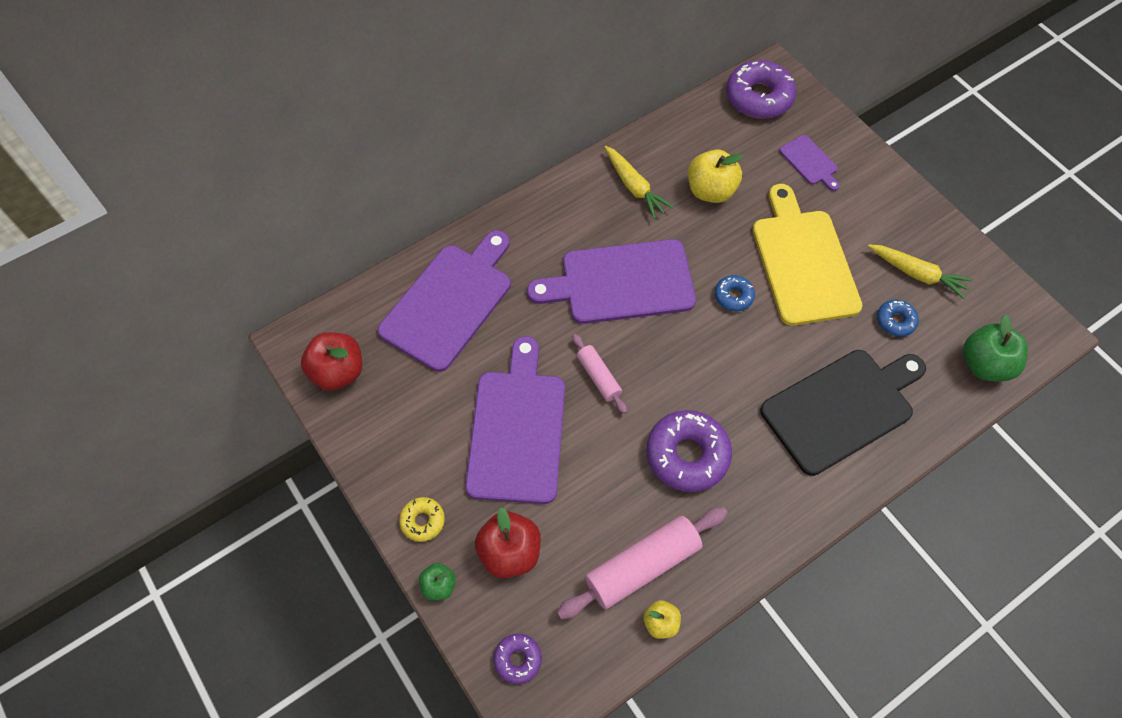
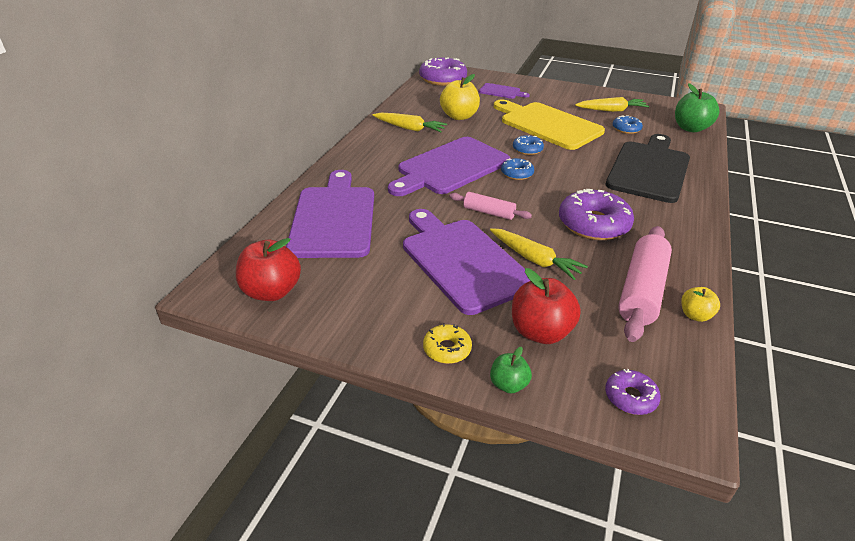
camera: 35 degrees left, 25 degrees down
(583, 467) = (534, 259): none -> yellow carrot
(682, 332) = (517, 173): none -> blue donut

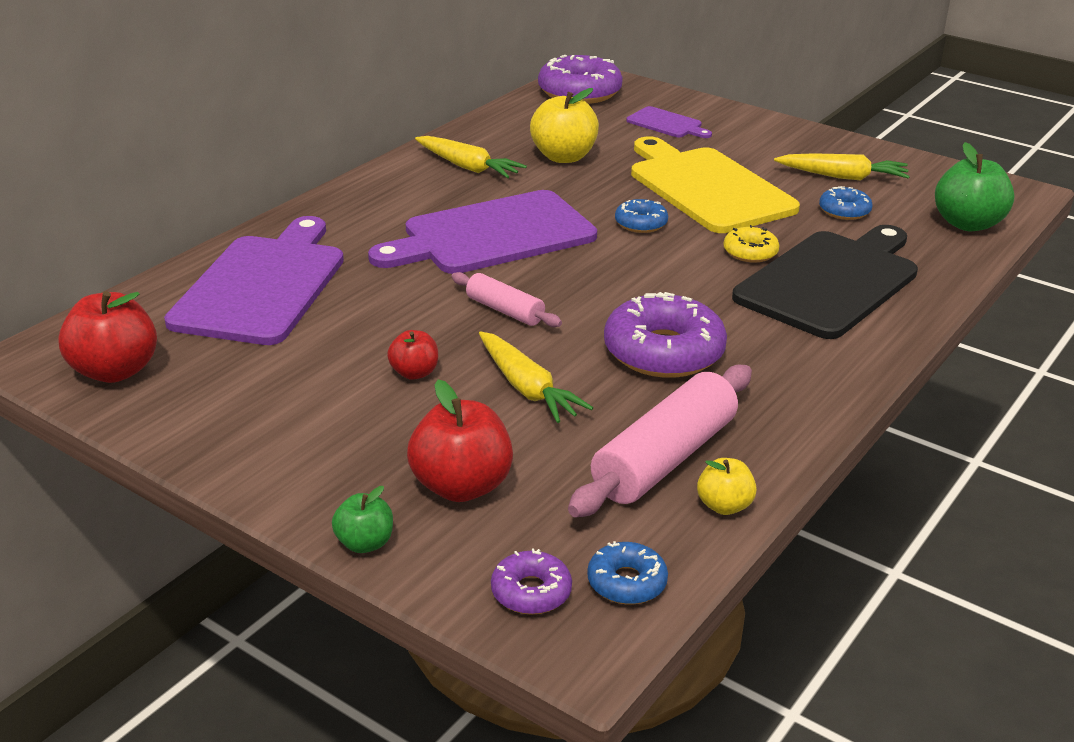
camera: 15 degrees right, 5 degrees down
(447, 349) = (309, 484): yellow donut -> yellow donut (750, 252)
(462, 261) = (414, 373): purple cutting board -> red apple
(517, 173) = (594, 259): blue donut -> blue donut (626, 582)

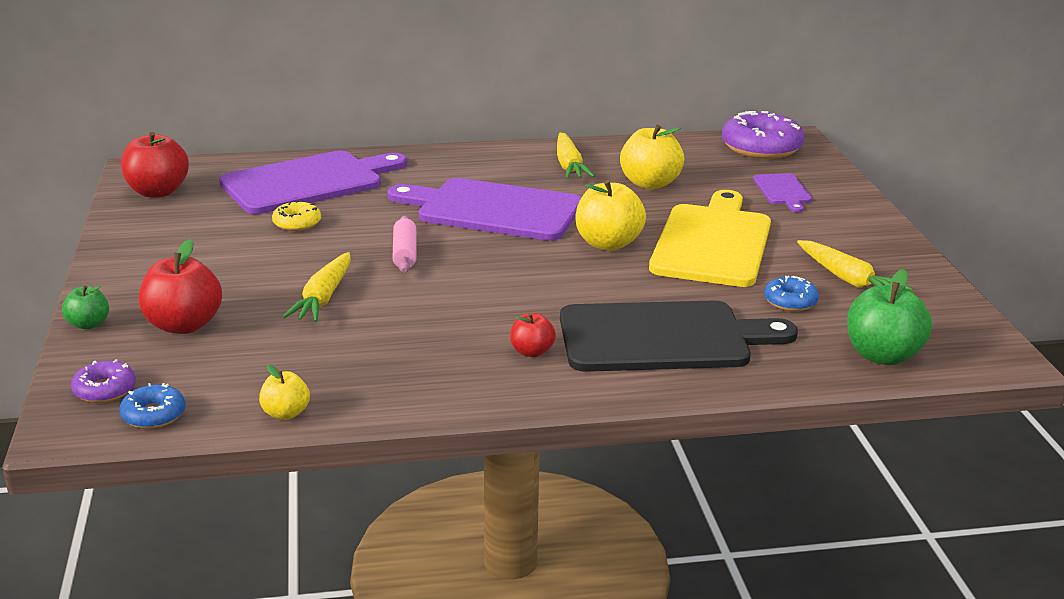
camera: 45 degrees right, 5 degrees down
(414, 373) = (284, 261): red apple -> red apple (532, 352)
(641, 223) = (608, 244): blue donut -> yellow apple
(663, 352) = (445, 320): purple donut -> none
(664, 459) = (311, 372): pink rolling pin -> none
(750, 252) = (645, 294): yellow donut -> yellow donut (297, 223)

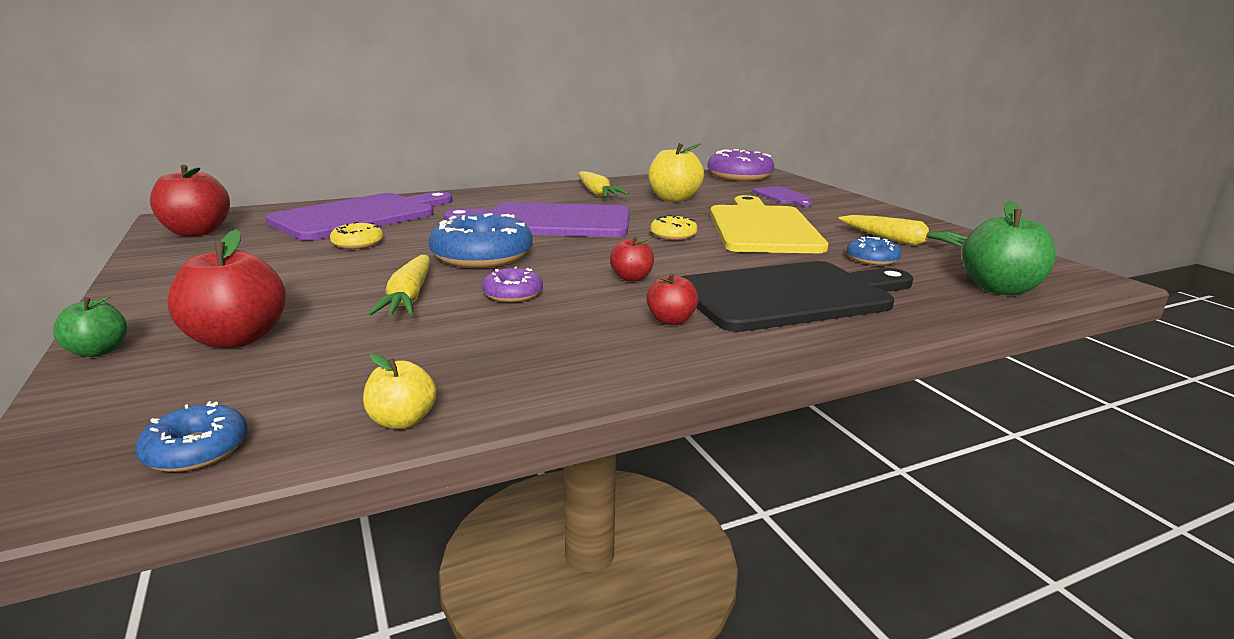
camera: 15 degrees left, 5 degrees down
(105, 390) = (115, 426): purple donut -> purple donut (513, 294)
(404, 253) = (482, 256): pink rolling pin -> blue donut
(528, 298) = (631, 278): none -> red apple
(608, 244) = (673, 235): yellow apple -> yellow donut

